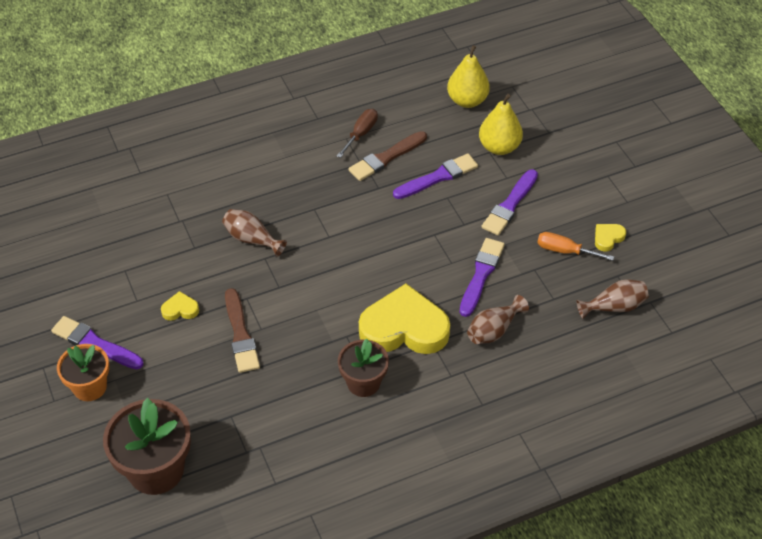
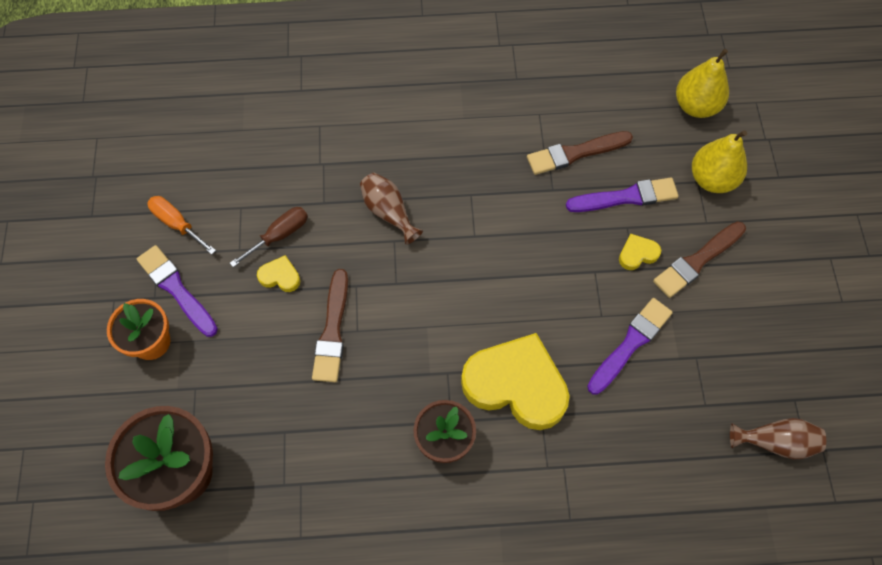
camera: 20 degrees right, 15 degrees up
(361, 133) = (558, 113): brown screwdriver -> brown screwdriver (279, 235)
(494, 330) = (619, 424): brown vase -> none
(510, 205) = (698, 260): purple brush -> brown brush
(564, 251) = (742, 344): orange screwdriver -> orange screwdriver (177, 224)
(608, 238) = (801, 344): yellow heart -> yellow heart (637, 254)

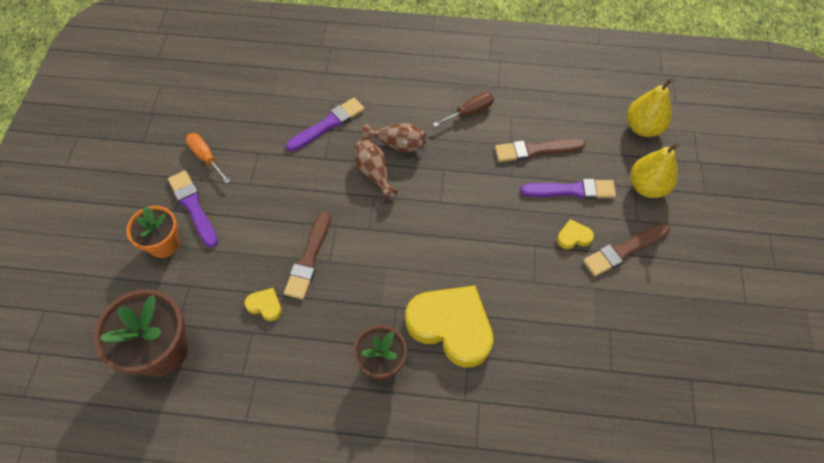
camera: 10 degrees right, 5 degrees down
(279, 235) = (283, 178): brown screwdriver -> brown screwdriver (470, 112)
(280, 276) = (277, 209): yellow heart -> yellow heart (265, 305)
(630, 344) = (554, 309): purple brush -> purple brush (327, 124)
(775, 442) = (669, 413): brown vase -> brown vase (398, 144)

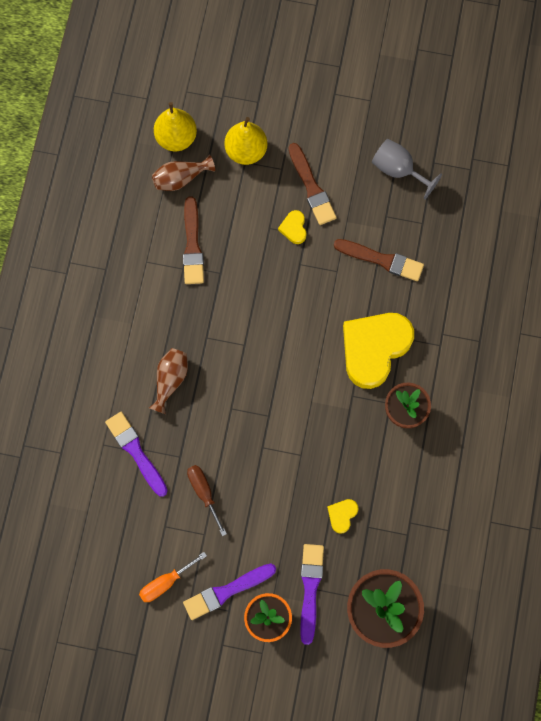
camera: 85 degrees left, 15 degrees up
(309, 258) = (295, 473): brown brush -> brown brush (381, 260)
(374, 173) = (204, 406): brown vase -> brown vase (181, 178)
(470, 112) = (136, 302): brown screwdriver -> brown screwdriver (204, 492)
(571, 190) = (243, 220): purple brush -> purple brush (310, 589)
(670, 339) = (398, 170): none -> grey goblet

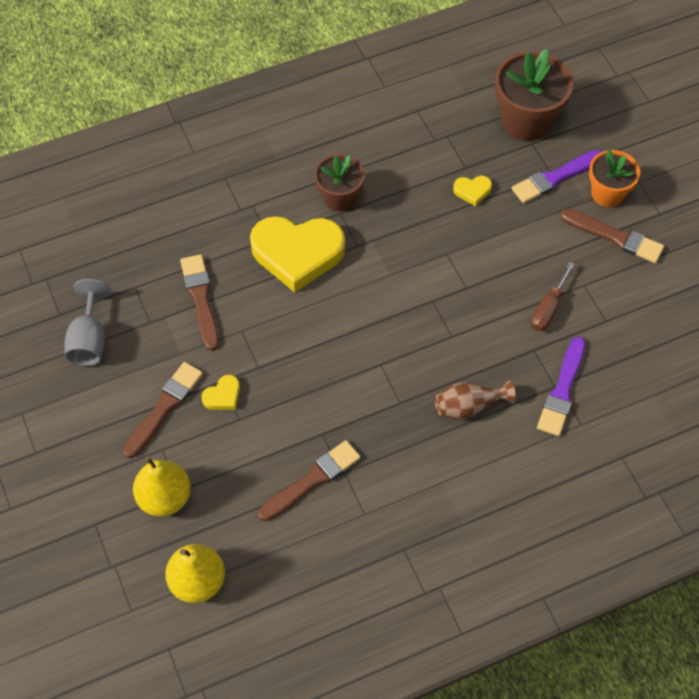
camera: 125 degrees left, 15 degrees down
(165, 582) = (652, 288): orange screwdriver -> none
(181, 178) = (244, 543): brown vase -> none
(227, 591) = (614, 237): purple brush -> brown brush

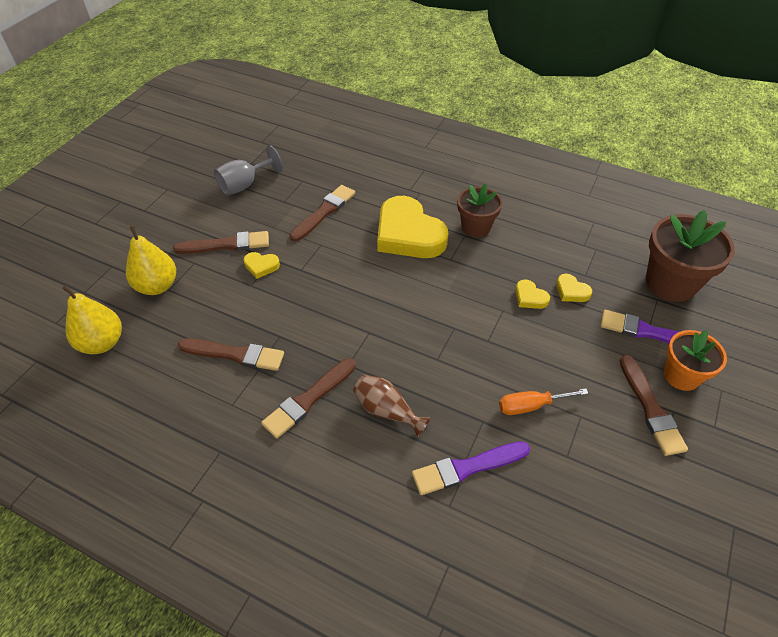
camera: 50 degrees right, 10 degrees down
(409, 453) = (309, 399): none -> brown brush
(452, 224) = (530, 297): none -> yellow heart
(548, 308) = (530, 406): brown screwdriver -> orange screwdriver

